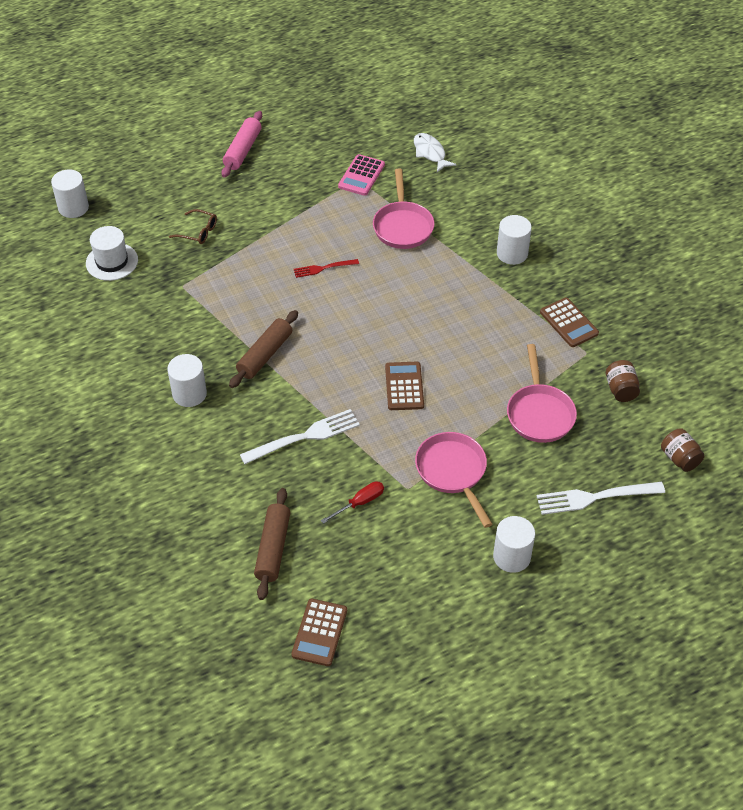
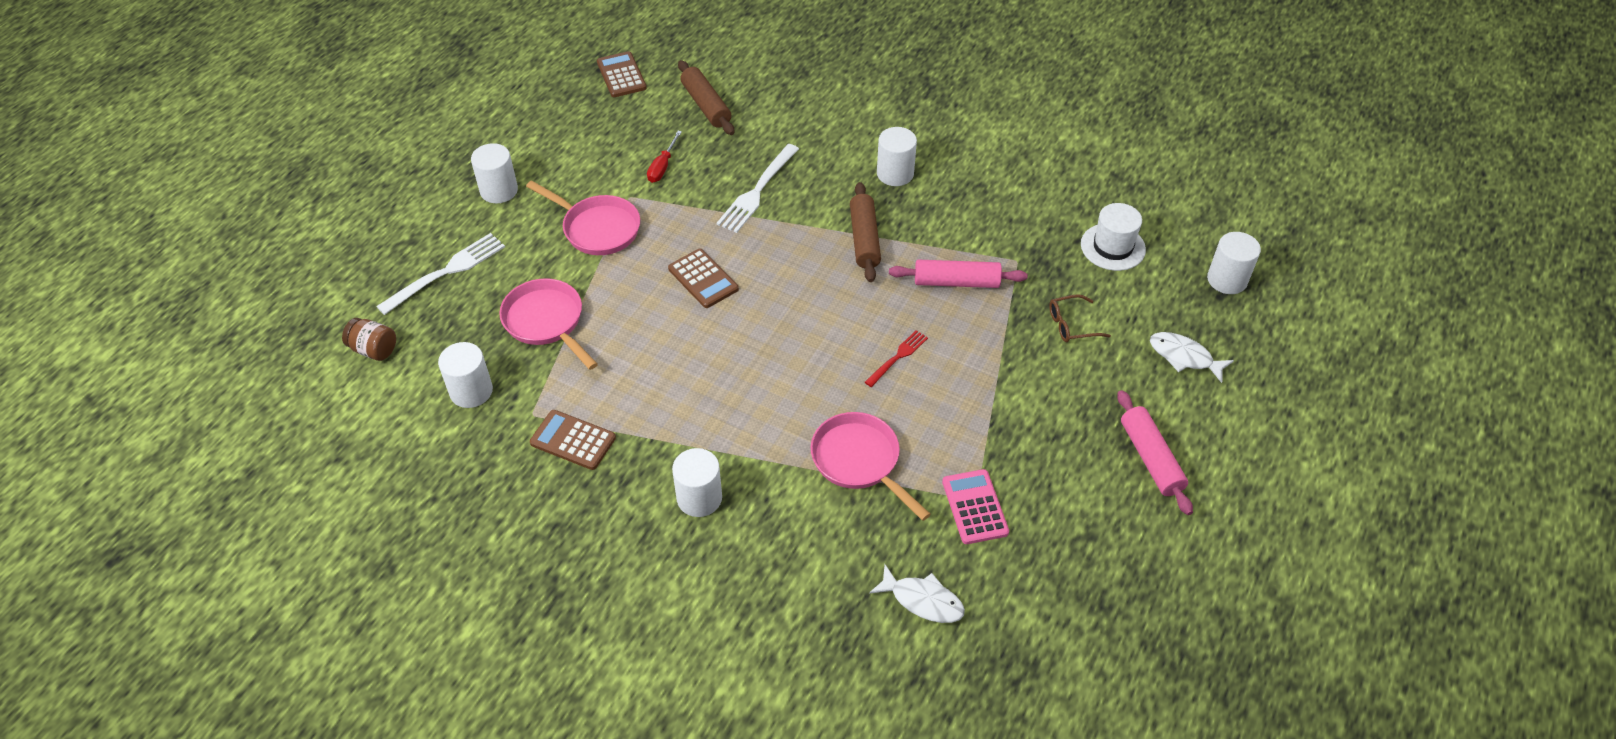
camera: 145 degrees right, 0 degrees up
(158, 183) = (1184, 357): none -> white fish
(236, 293) = (956, 282): none -> pink rolling pin
(620, 389) = (471, 391): brown jar -> white cylinder

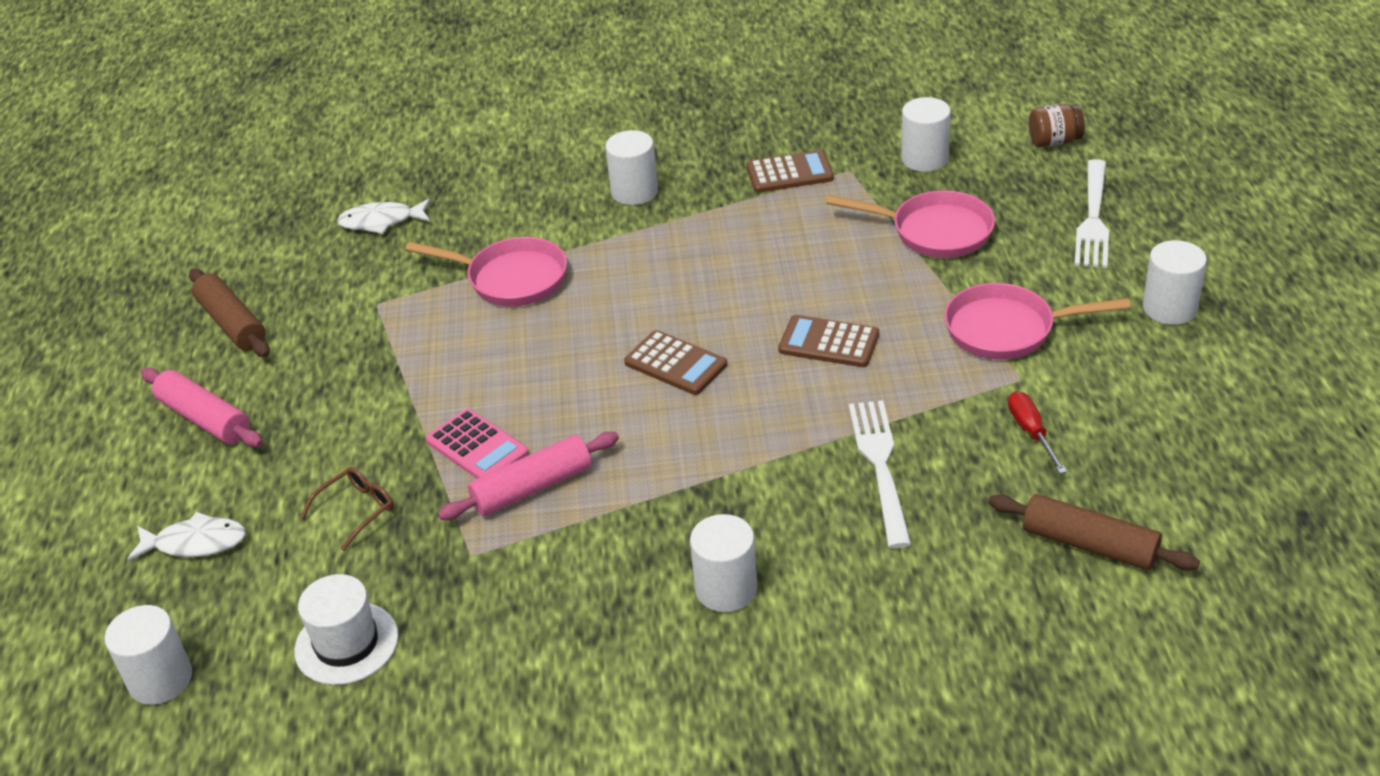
camera: 150 degrees right, 10 degrees down
(621, 75) = (1261, 522): brown calculator -> brown calculator (675, 364)
(864, 239) = (688, 479): brown rolling pin -> brown rolling pin (232, 324)
(897, 357) = (542, 377): red fork -> none
(975, 507) = (373, 298): pink calculator -> pink calculator (477, 447)

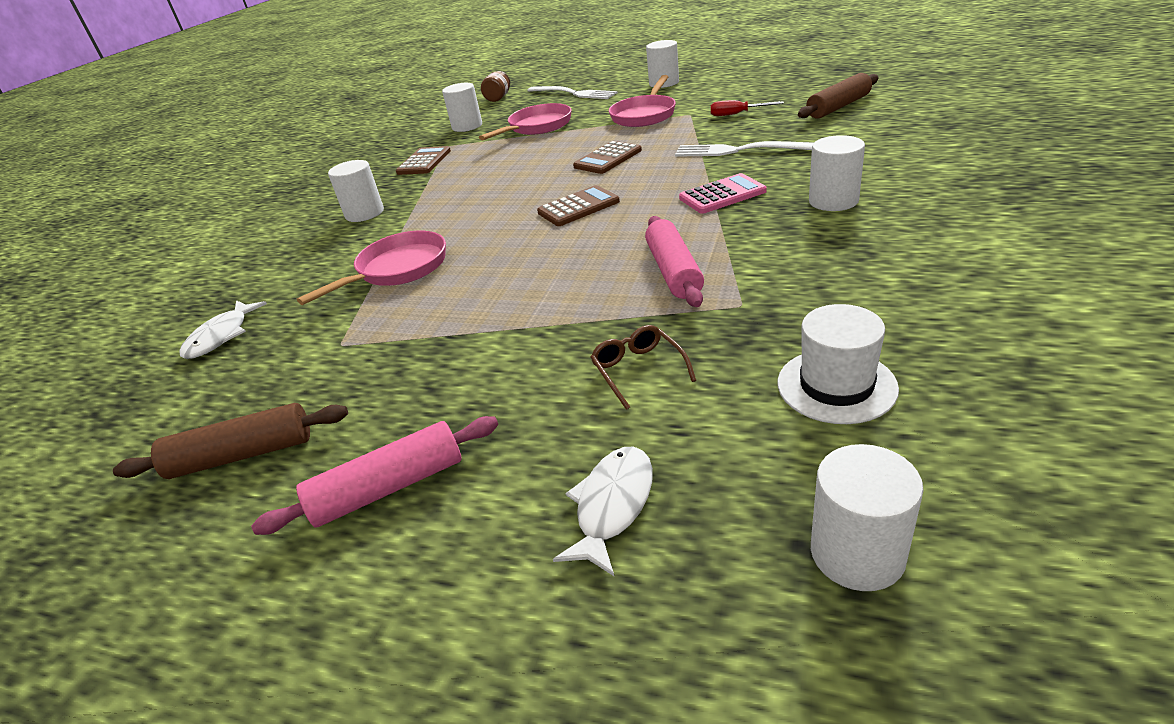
camera: 65 degrees left, 5 degrees down
(477, 447) = (601, 296): pink calculator -> pink calculator (722, 195)

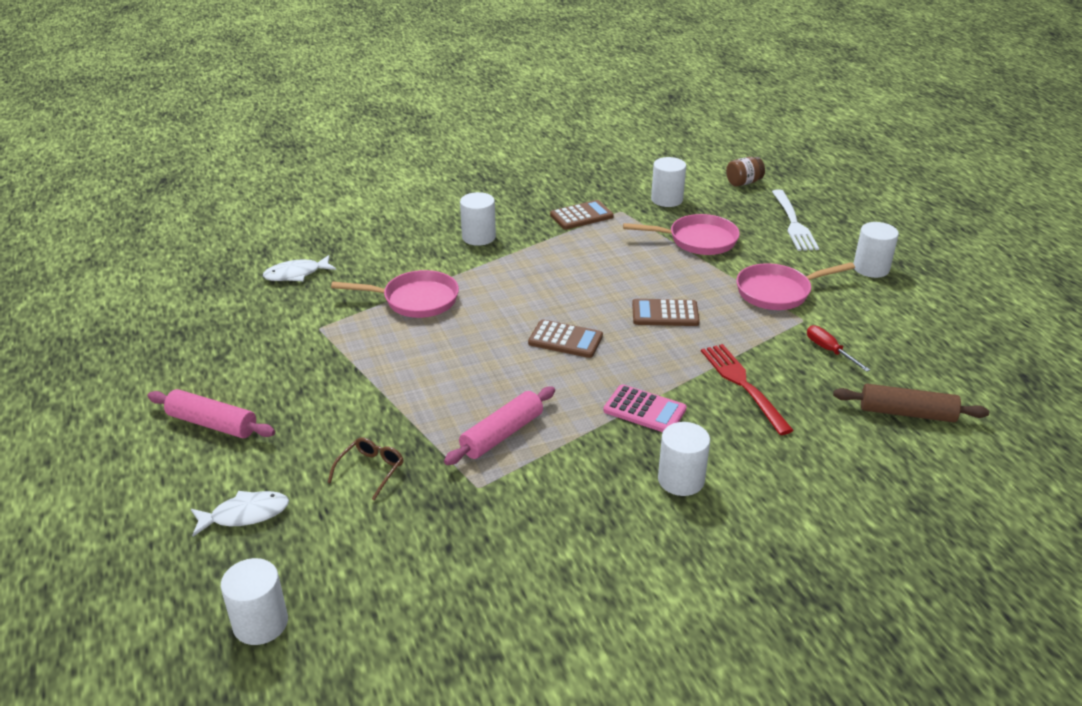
camera: 45 degrees right, 0 degrees up
(242, 455) = (206, 355): brown rolling pin -> none
(739, 150) = (743, 385): white fork -> red fork
(836, 385) = (408, 567): white hat -> none

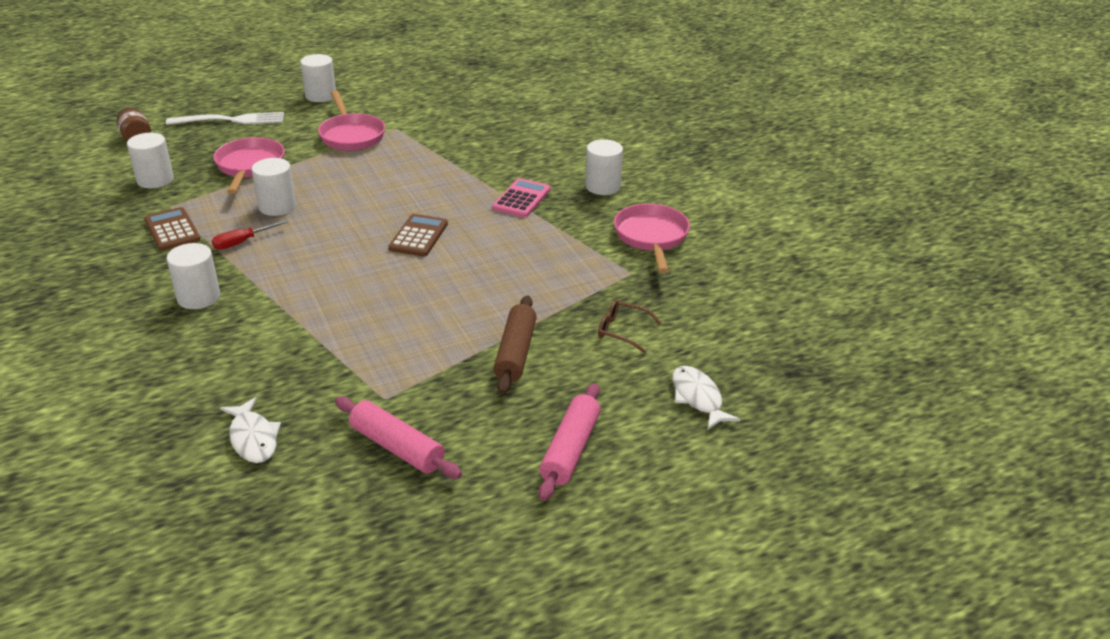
camera: 95 degrees left, 0 degrees up
(260, 623) = (812, 366): white cylinder -> white cylinder (277, 206)
(415, 300) = (334, 332): pink pan -> pink pan (651, 237)
(502, 434) = (562, 265): pink rolling pin -> pink rolling pin (397, 447)
(665, 314) = (379, 186): brown calculator -> none
(743, 385) = (486, 157): red fork -> none
(829, 350) = (440, 122): red screwdriver -> red screwdriver (242, 242)
(907, 413) = (516, 103): brown rolling pin -> brown rolling pin (516, 353)

